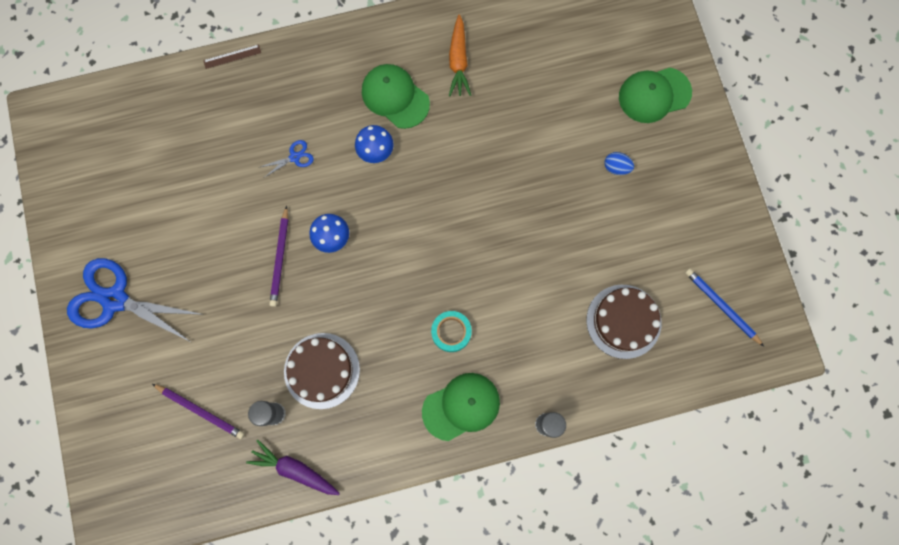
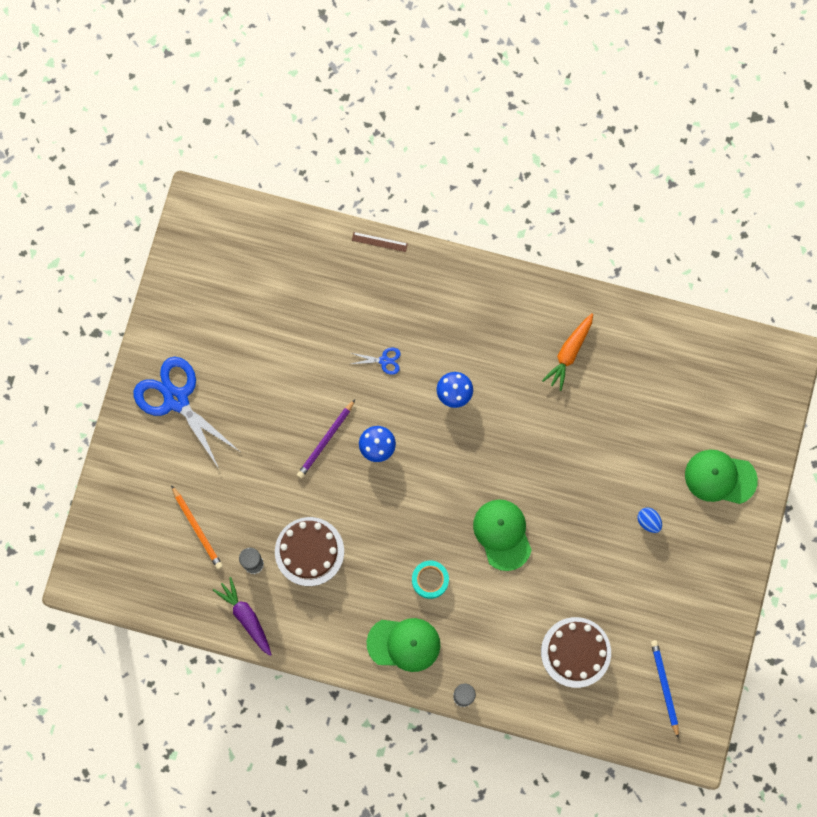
camera: 30 degrees right, 0 degrees up
(200, 411) = (197, 528): purple pencil -> orange pencil
(395, 97) = (497, 355): green cap -> green cap (502, 534)

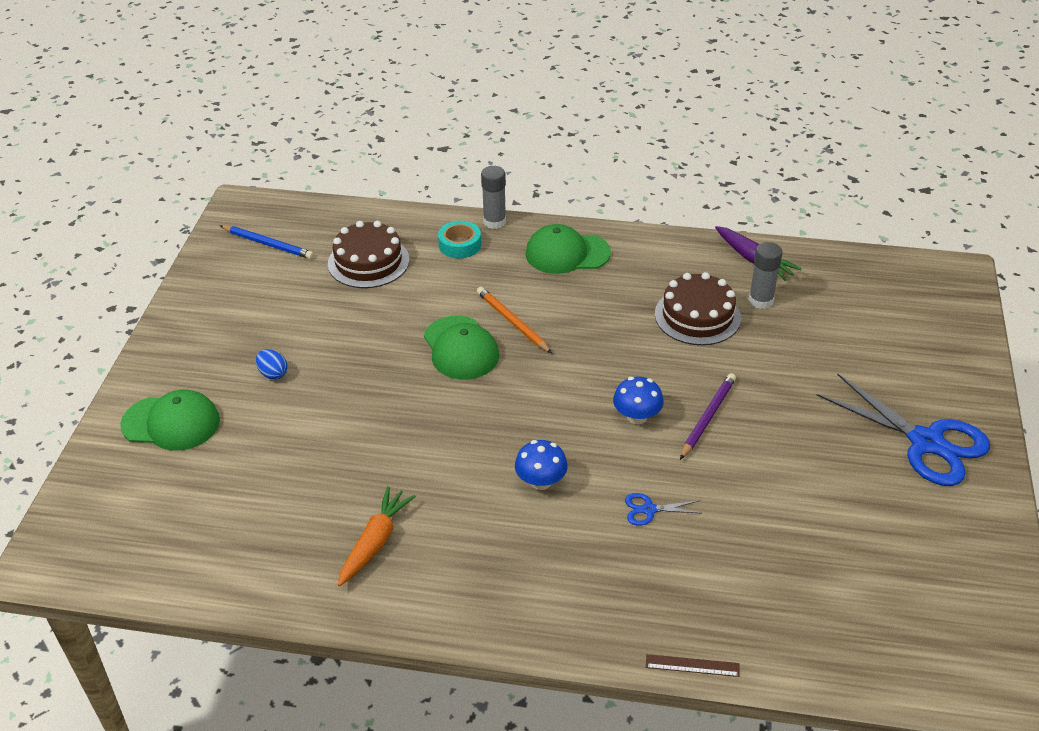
camera: 175 degrees right, 35 degrees down
(197, 528) = (842, 324): orange pencil -> orange pencil (513, 322)
(430, 580) = (545, 304): turquoise tape -> turquoise tape (460, 245)
(664, 687) = (268, 244): blue pencil -> blue pencil turned 45 degrees counterclockwise

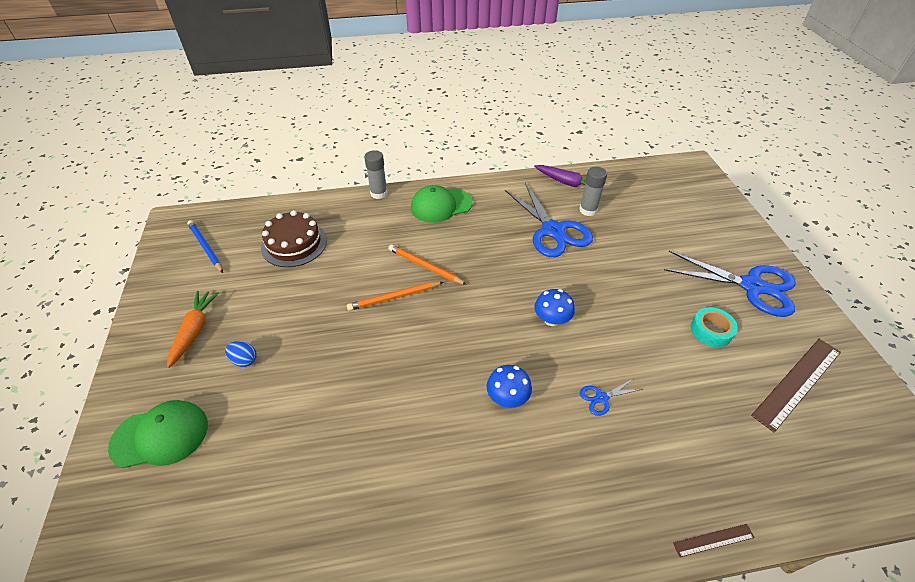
camera: 20 degrees left, 5 degrees up
(268, 244) = (206, 247): blue pencil -> blue pencil turned 135 degrees counterclockwise
(375, 542) = (393, 503): orange carrot -> orange carrot (194, 330)
(460, 245) = (360, 215): turquoise tape -> turquoise tape (711, 331)
(461, 348) = (394, 297): green cap -> orange pencil
(697, 316) = (553, 231): brown cake -> blue scissors
(707, 417) = (601, 307): purple pencil -> none
(904, 557) = (797, 382): none -> brown ruler

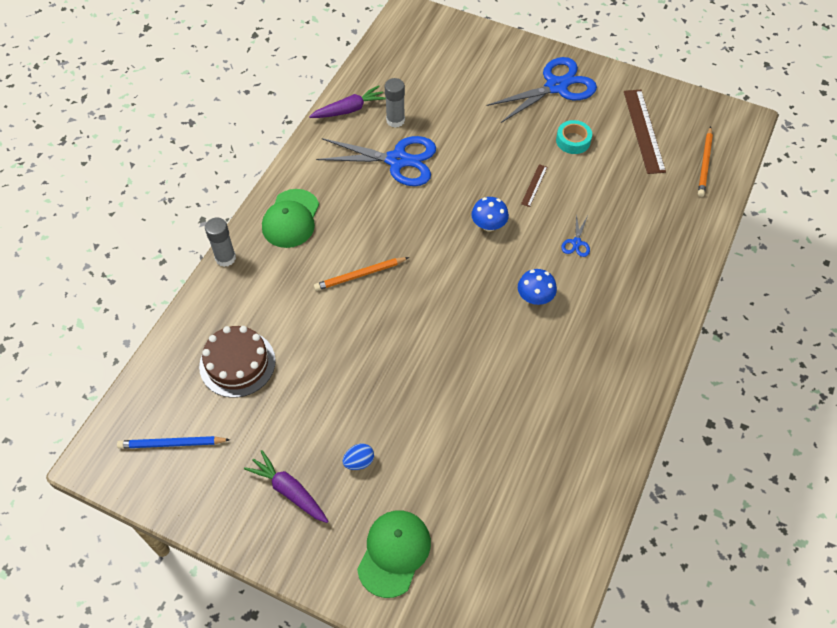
camera: 55 degrees left, 10 degrees up
(194, 330) = (289, 491): orange carrot -> purple carrot
(394, 297) = (377, 317): orange pencil -> orange pencil (704, 163)
(713, 540) = (704, 257): brown ruler -> brown ruler (534, 185)

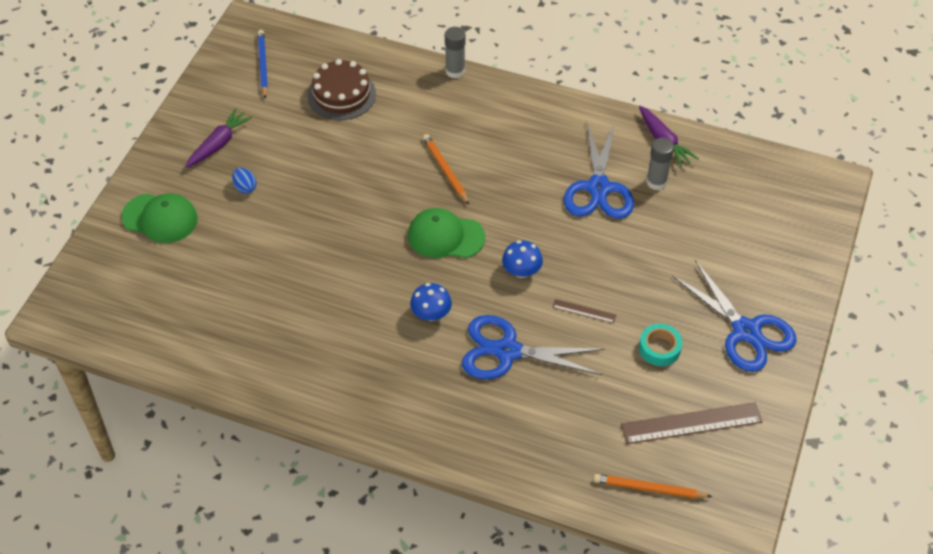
camera: 85 degrees right, 5 degrees down
(291, 219) = (507, 111): green cap -> green cap (445, 236)
(576, 243) = (507, 351): blue scissors -> blue scissors, size x2.37

